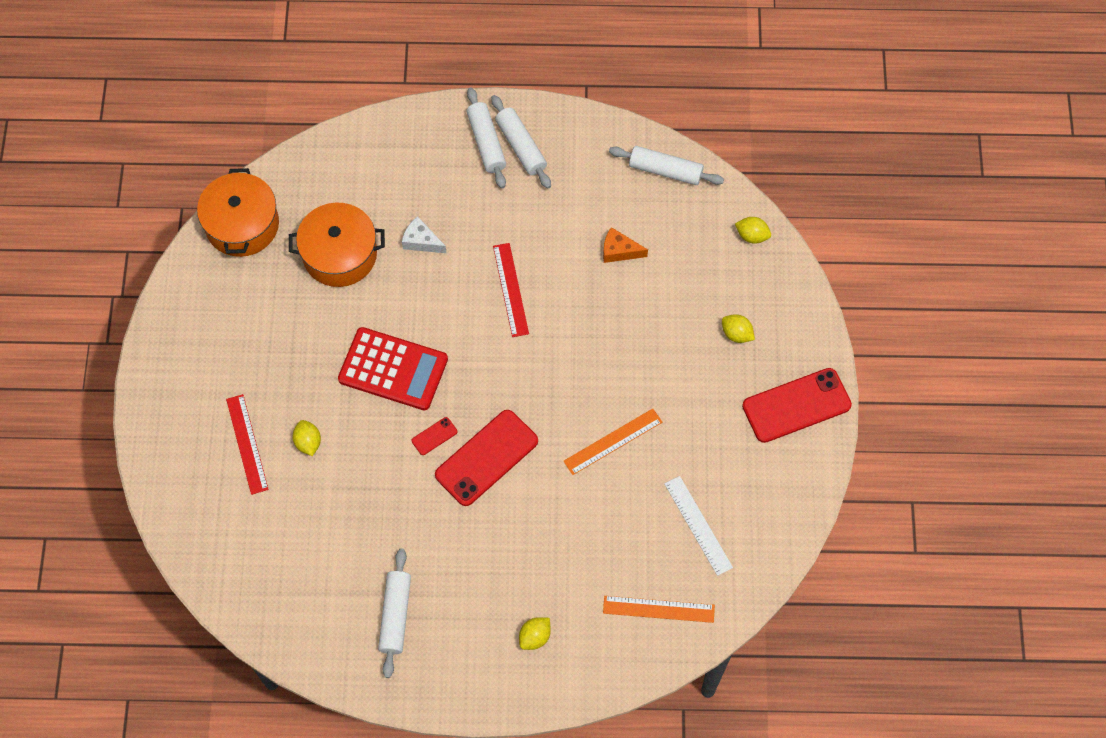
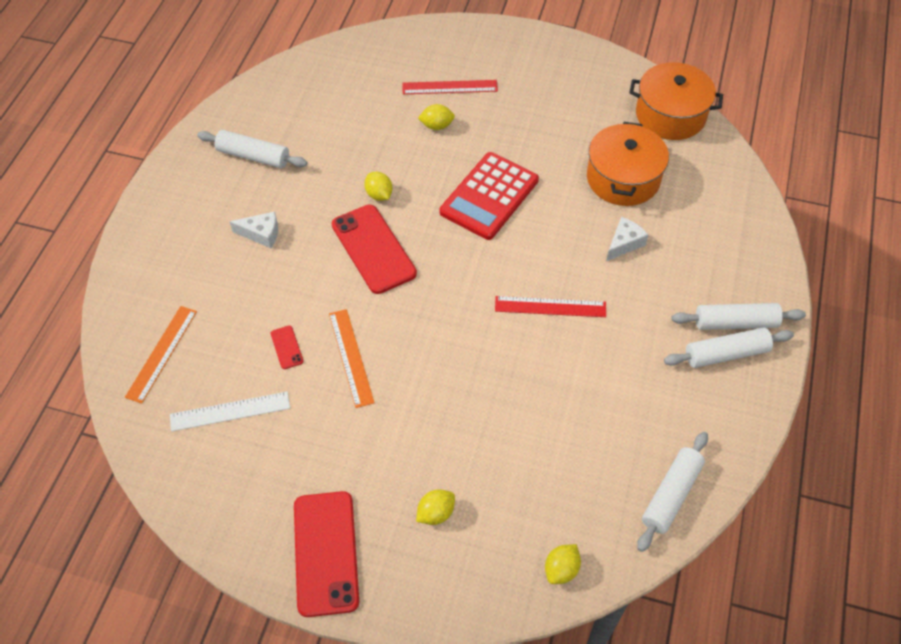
camera: 105 degrees right, 10 degrees down
(434, 436) = (410, 214): red phone -> red phone (286, 347)
(496, 569) = (261, 234): none -> white cheese
(535, 637) = (185, 249): yellow lemon -> yellow lemon (379, 195)
(619, 251) = (573, 418): orange cheese -> none

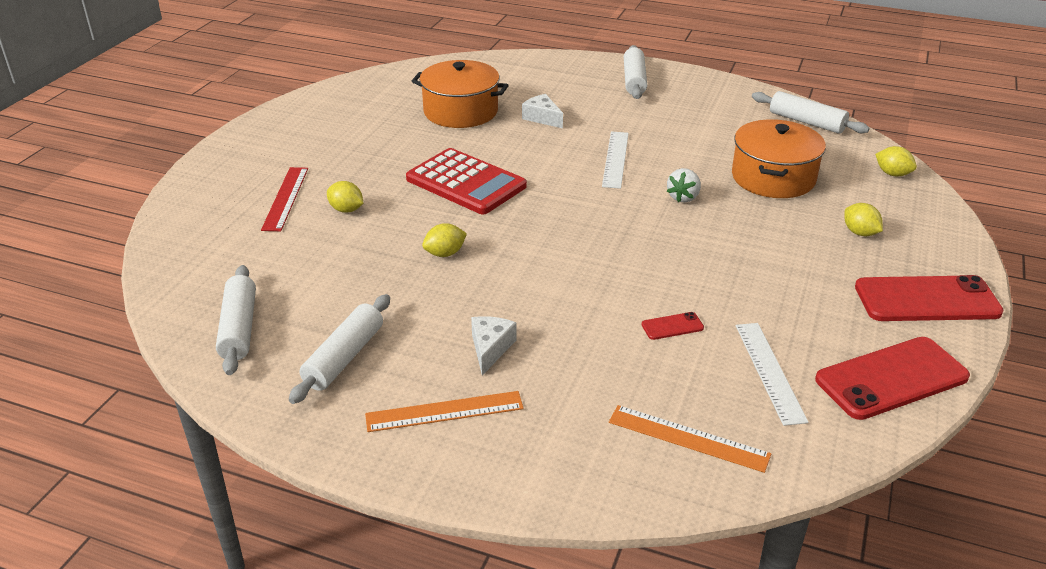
camera: 85 degrees left, 20 degrees down
(351, 357) = (683, 279): orange ruler -> orange ruler (444, 411)
(373, 249) = (529, 260): red phone -> red phone (891, 378)
(436, 126) = (346, 210): yellow lemon -> yellow lemon turned 60 degrees counterclockwise
(485, 362) = (683, 197): none -> white strawberry
(550, 306) = (615, 159): red ruler -> white ruler
(670, 115) = (385, 83): orange pot -> orange pot (773, 177)
(726, 354) = (666, 87): white rolling pin -> white rolling pin (239, 328)

